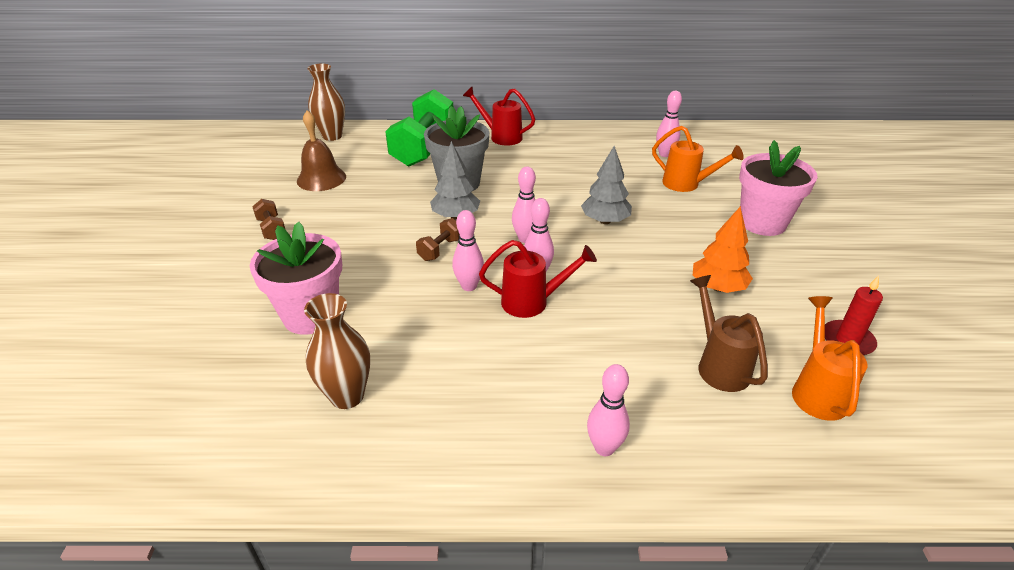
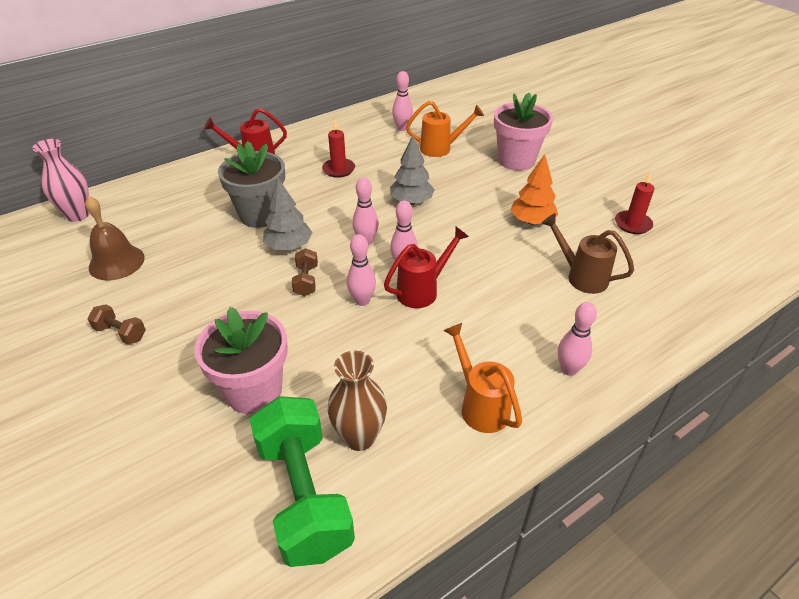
camera: 35 degrees left, 5 degrees up
(332, 136) = (78, 215): brown vase -> pink vase
(423, 147) = (190, 193): green dumbbell -> green dumbbell (304, 495)
(564, 170) = (338, 169): none -> red candle
(817, 391) = (645, 266): orange watering can -> orange watering can (480, 405)

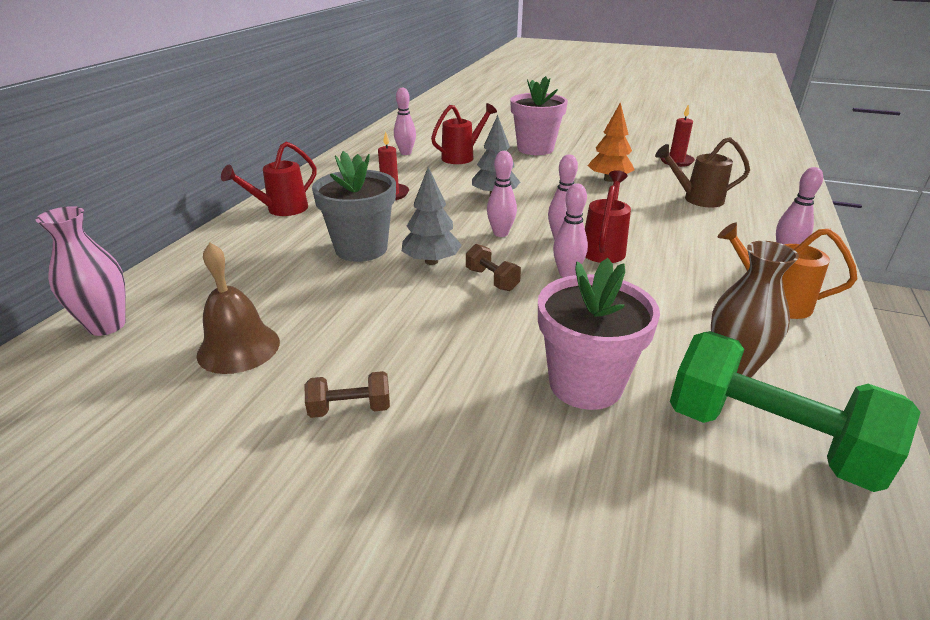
camera: 35 degrees left, 10 degrees down
(441, 148) = (462, 157): orange watering can -> red watering can

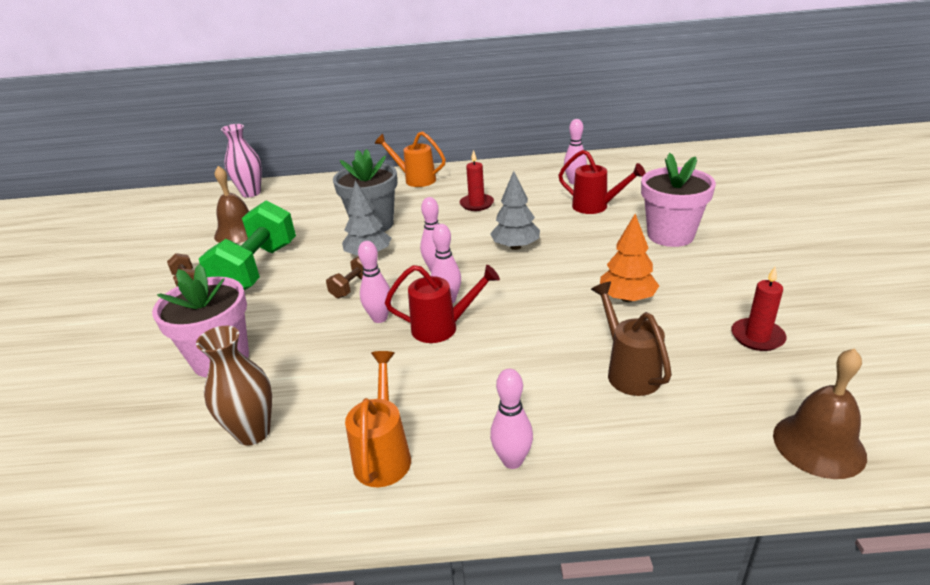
camera: 70 degrees right, 0 degrees up
(281, 210) = (415, 179): red watering can -> orange watering can
(769, 439) = (163, 459): green dumbbell -> green dumbbell (257, 269)
(778, 176) = (818, 445): none -> brown bell

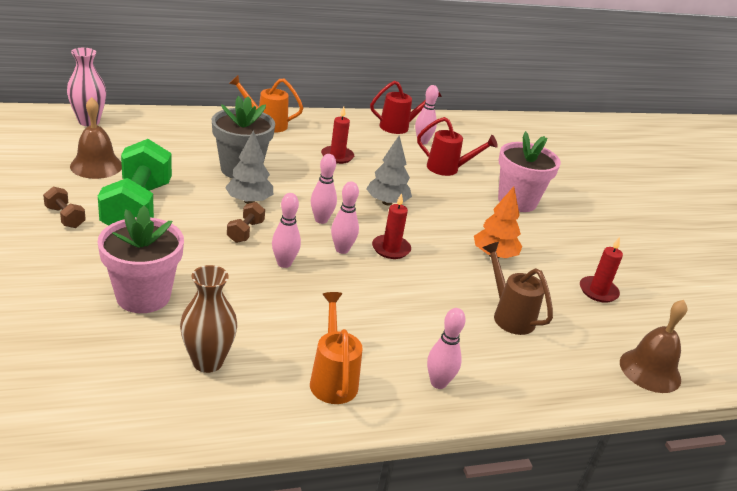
camera: 20 degrees left, 0 degrees up
(442, 328) = (345, 274): red watering can -> red watering can (399, 127)
(504, 297) = (391, 249): none -> red candle

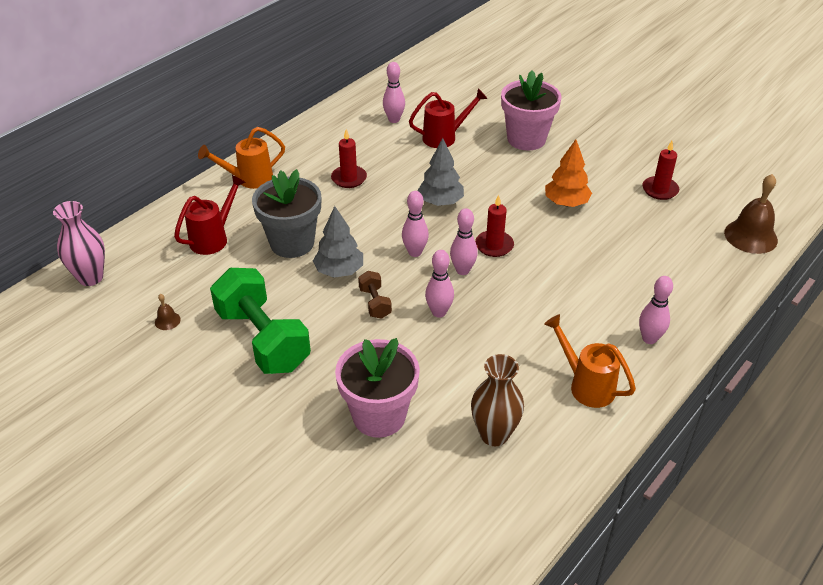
camera: 30 degrees left, 10 degrees up
(65, 217) = (217, 390): brown dumbbell -> none
(96, 166) = (167, 321): brown bell -> brown bell, size x0.45
(399, 127) = (358, 114): red watering can -> red watering can (213, 238)
(509, 315) = (630, 250): brown watering can -> none

